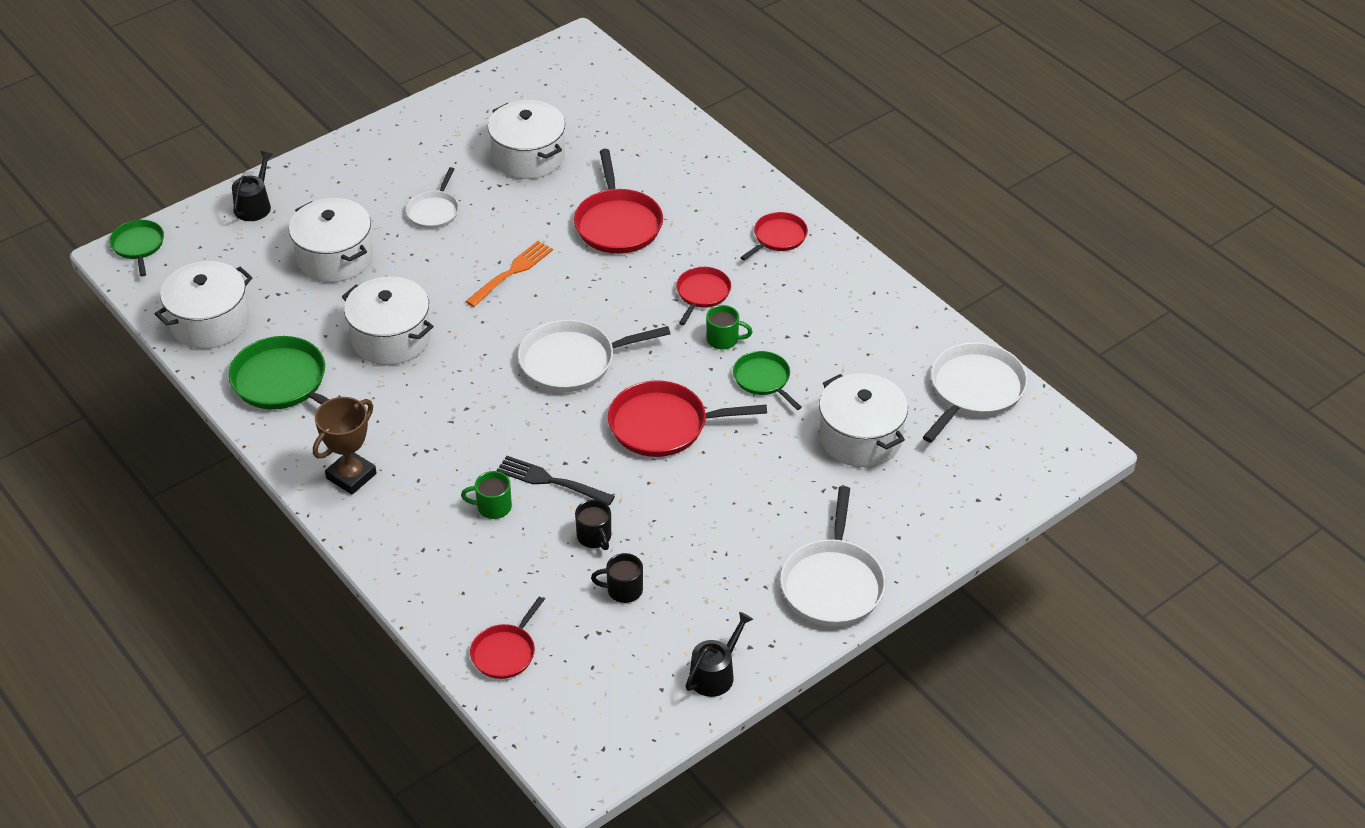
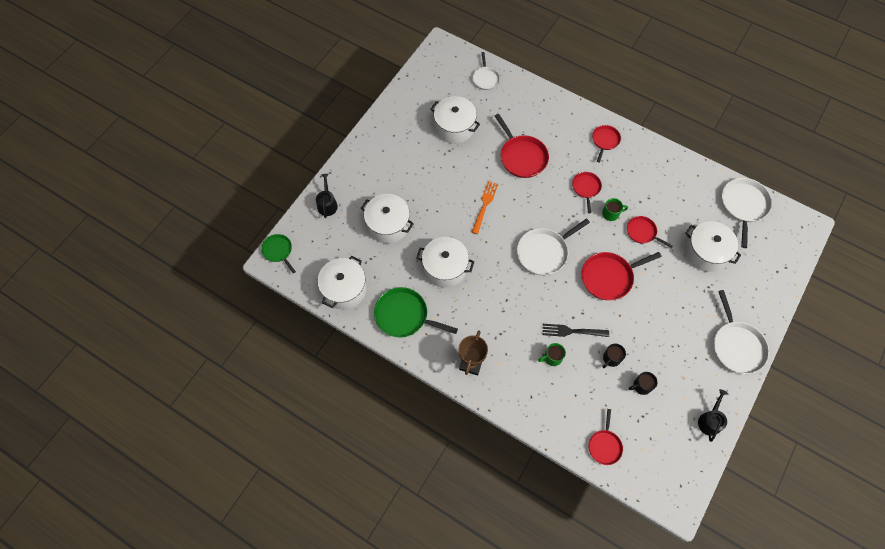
camera: 20 degrees left, 20 degrees up
(434, 211) = (424, 178): white pan -> white pan (485, 78)
(594, 537) = (611, 358): black mug -> black mug turned 90 degrees clockwise
(763, 379) = (642, 232): green pan -> red pan

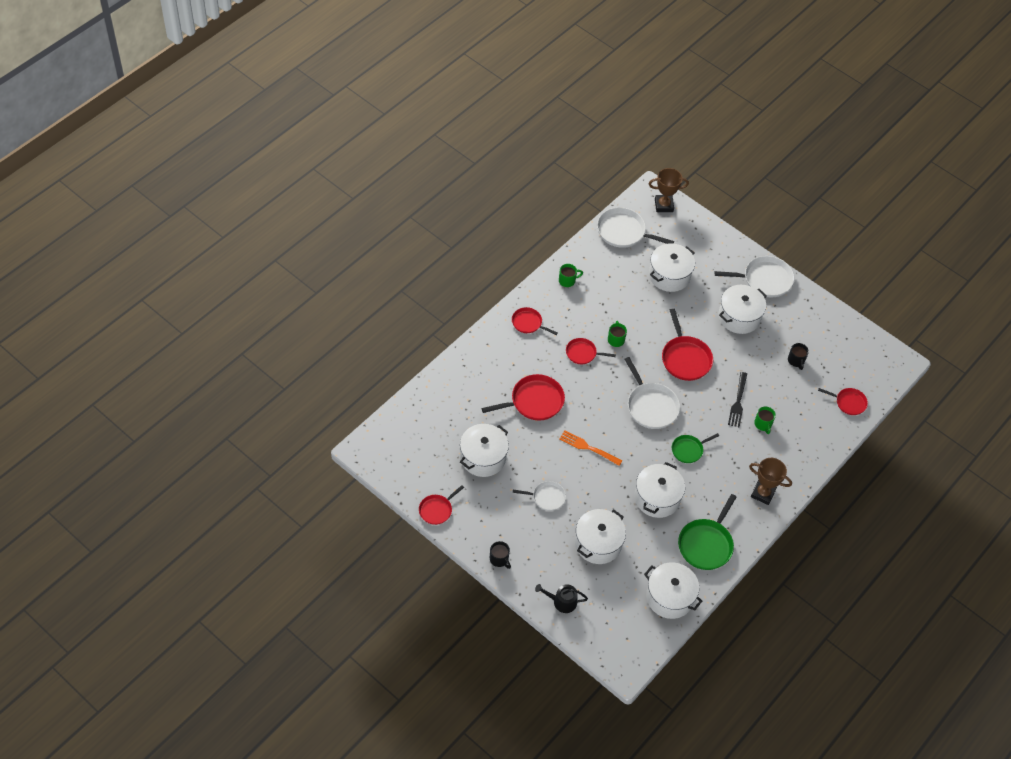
camera: 85 degrees left, 10 degrees down
(278, 251) = (614, 659): green pan -> green pan (688, 450)
(485, 78) = (422, 414): white pan -> white pan (546, 497)
(611, 358) = (768, 377): black mug -> black mug (499, 559)
(642, 232) = (640, 319): red pan -> red pan (437, 510)
(664, 165) = (567, 280): none -> green mug
(678, 324) = (739, 317): none -> white pot
(710, 420) = (831, 319): black watering can -> none
(794, 238) = (664, 205): none -> brown trophy

